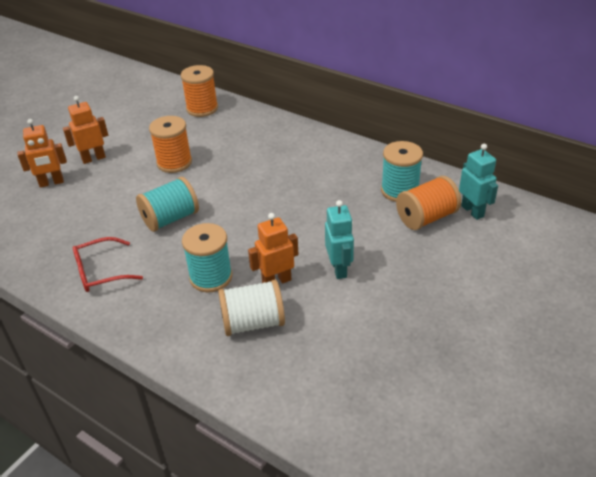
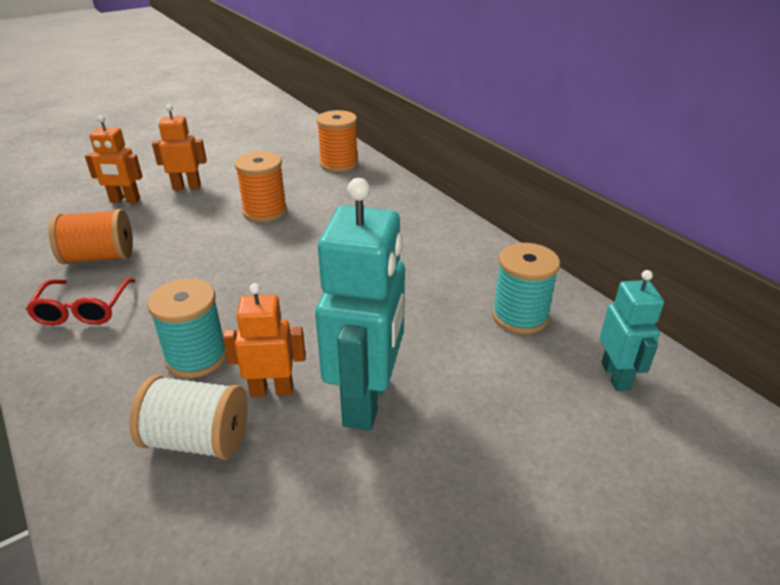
camera: 20 degrees right, 5 degrees down
(100, 272) = (83, 310): red glasses -> red glasses turned 90 degrees counterclockwise
(170, 219) = (210, 271): turquoise spool -> none
(339, 269) = (367, 400): turquoise robot -> turquoise robot, size x1.81
(426, 218) = (538, 365): orange spool -> orange spool (99, 257)

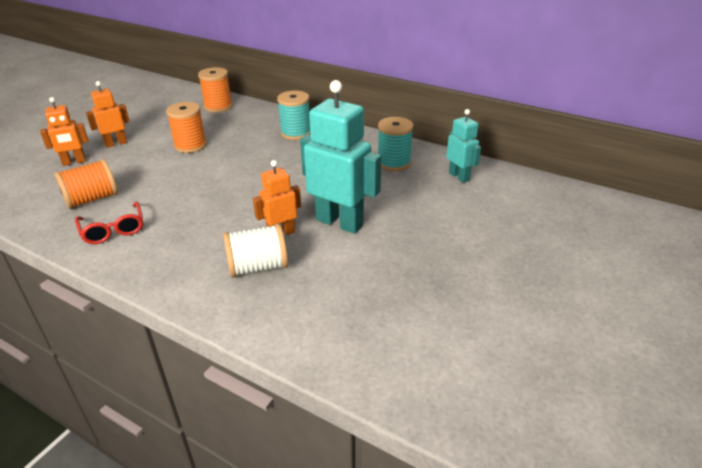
camera: 25 degrees left, 0 degrees up
(196, 357) = (219, 231): turquoise spool -> turquoise spool (296, 133)
(367, 400) = (340, 222): turquoise robot -> turquoise robot turned 45 degrees counterclockwise

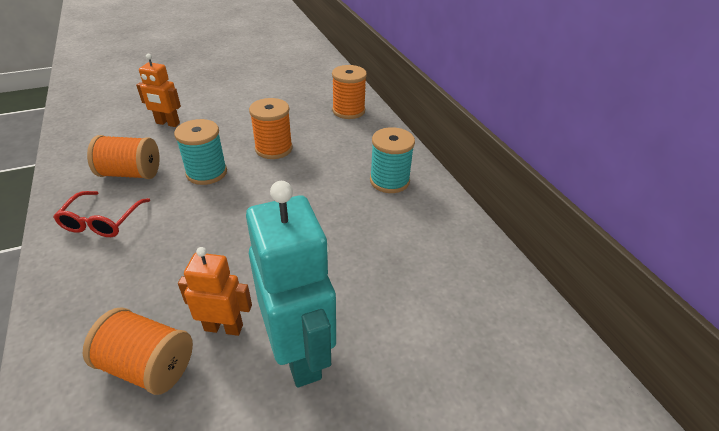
camera: 35 degrees right, 5 degrees up
(116, 143) = (219, 117): orange robot -> none
(258, 267) = (148, 365): white spool -> orange spool
(394, 163) = (462, 290): turquoise spool -> turquoise spool (206, 173)
(459, 176) = (535, 372): turquoise robot -> none

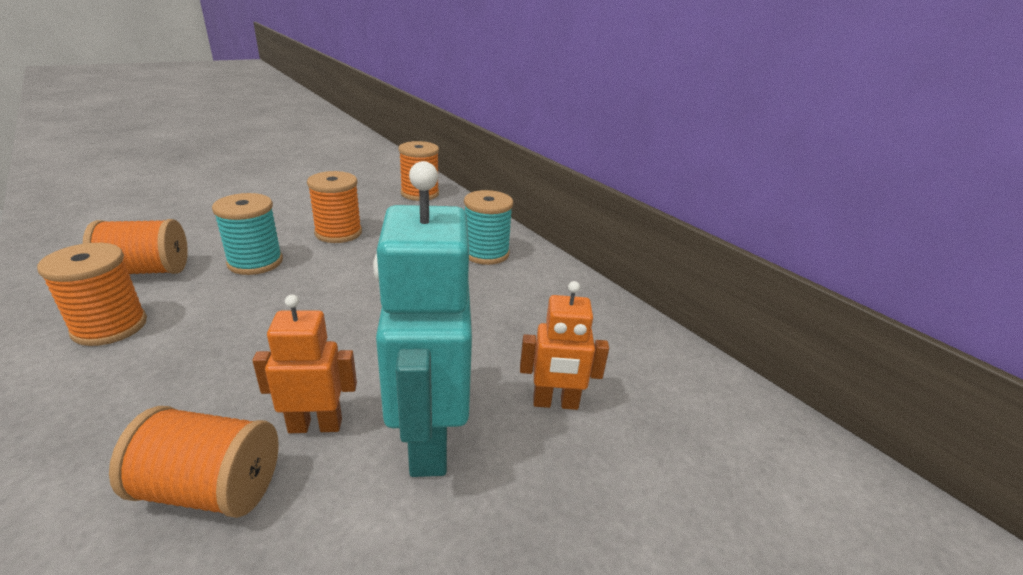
camera: 15 degrees left, 10 degrees down
(102, 221) = (110, 327): red glasses -> orange spool
(167, 123) = (191, 216): orange robot -> orange robot (555, 403)
(300, 354) = (428, 440): turquoise robot -> turquoise robot turned 150 degrees counterclockwise

